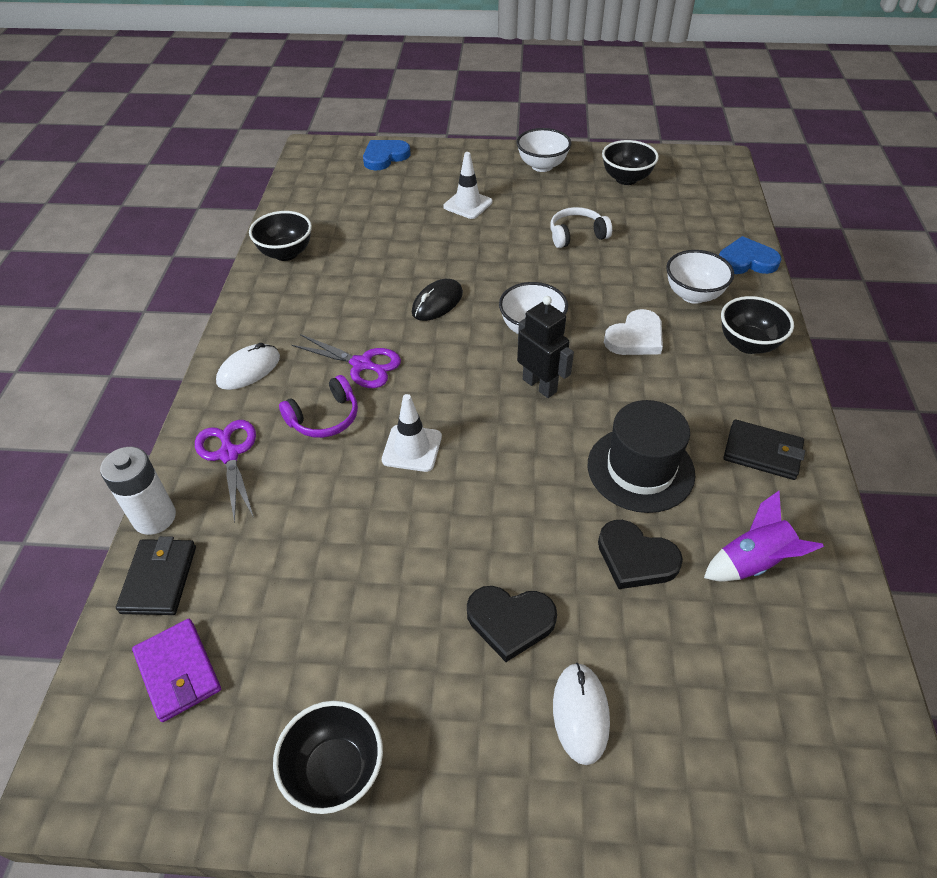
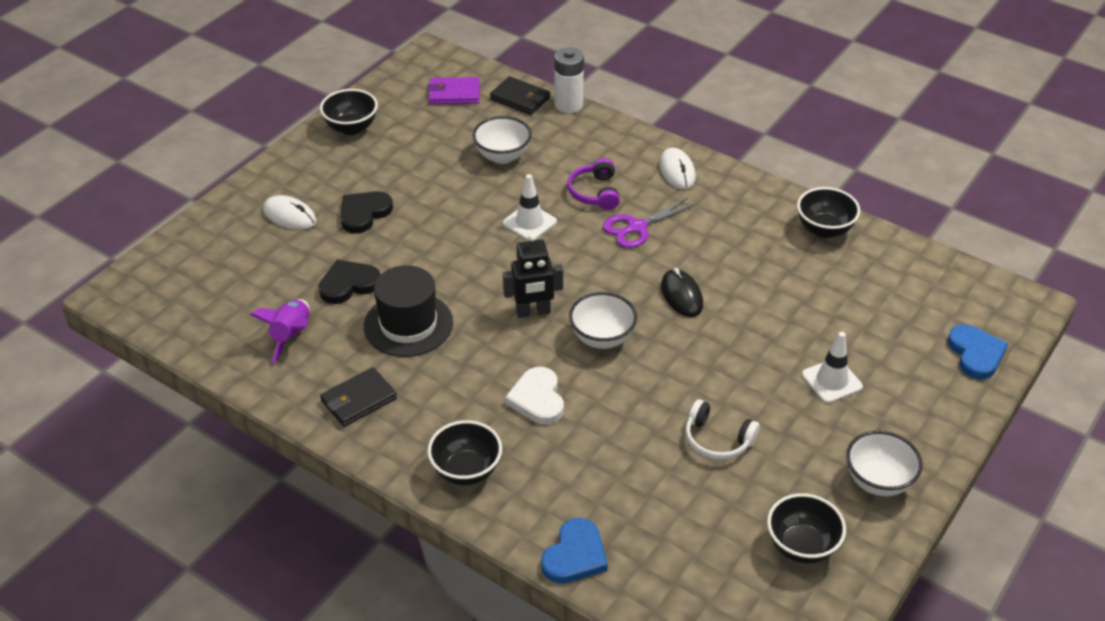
camera: 120 degrees right, 5 degrees down
(229, 454) = (596, 143): purple scissors -> none
(577, 235) = (717, 440): white headphones -> white headphones turned 105 degrees clockwise
(693, 295) = (558, 475): white bowl -> white bowl (502, 156)

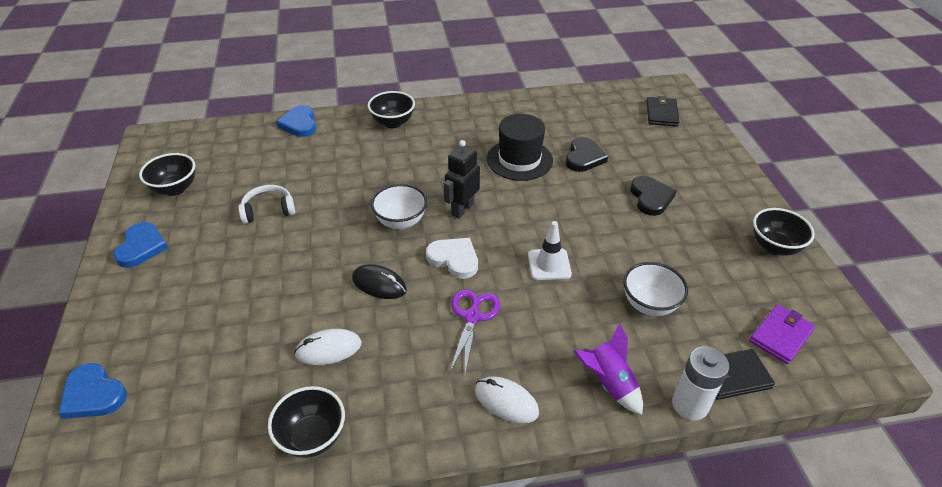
camera: 135 degrees right, 0 degrees up
(289, 216) = (683, 168): white mouse -> white mouse (328, 349)
(291, 336) = (564, 120): purple rocket -> purple rocket (608, 383)
(358, 400) = (486, 117): black wallet -> black wallet (661, 114)
(537, 399) = (398, 169): white heart -> white heart (454, 259)
(595, 192) = (541, 325): purple headphones -> none
(831, 381) = (213, 292): white traffic cone -> none
(878, 481) = (141, 247): white bowl -> blue heart

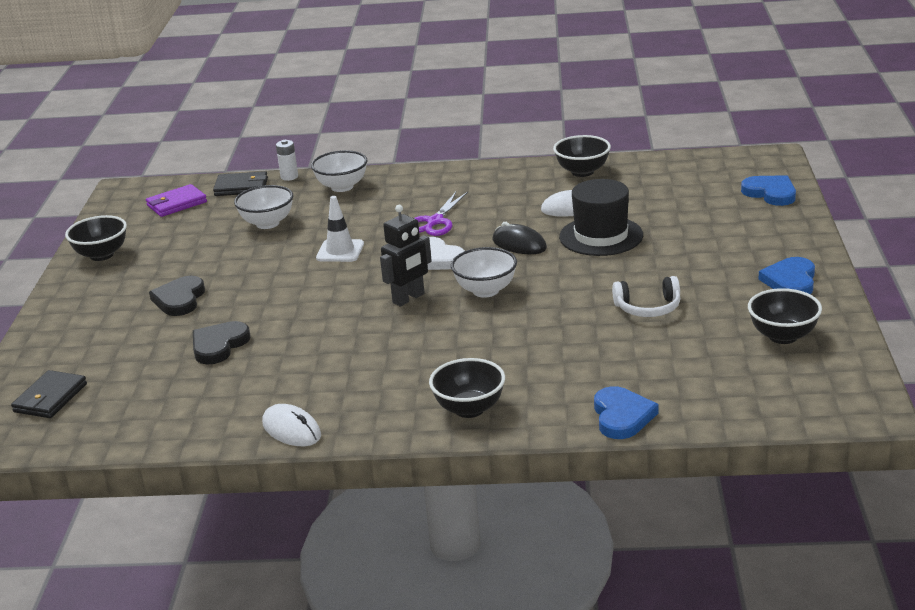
camera: 165 degrees left, 15 degrees down
(506, 401) = (428, 181): white mouse -> white mouse (291, 430)
(519, 159) = (306, 347): black hat -> black hat (601, 236)
(608, 383) = (342, 187): purple rocket -> white bowl
(690, 405) = (289, 177): white battery -> white battery, size x0.63

